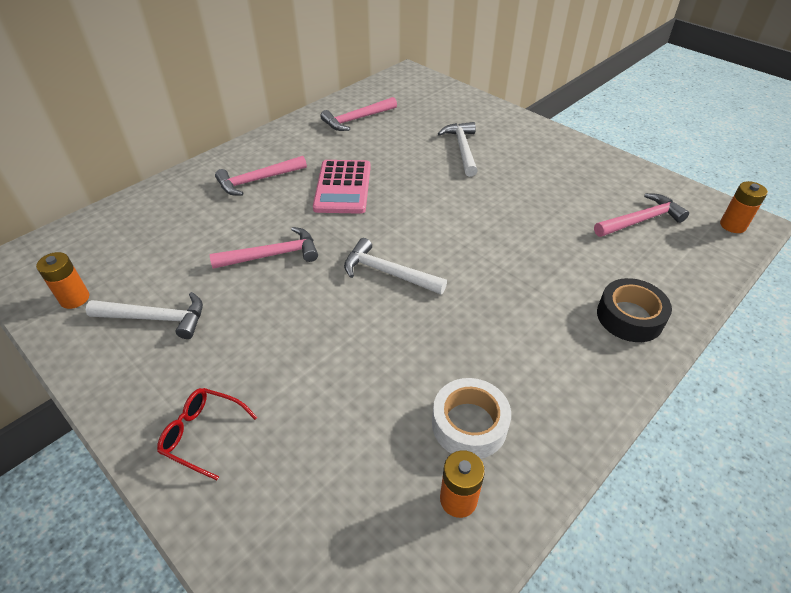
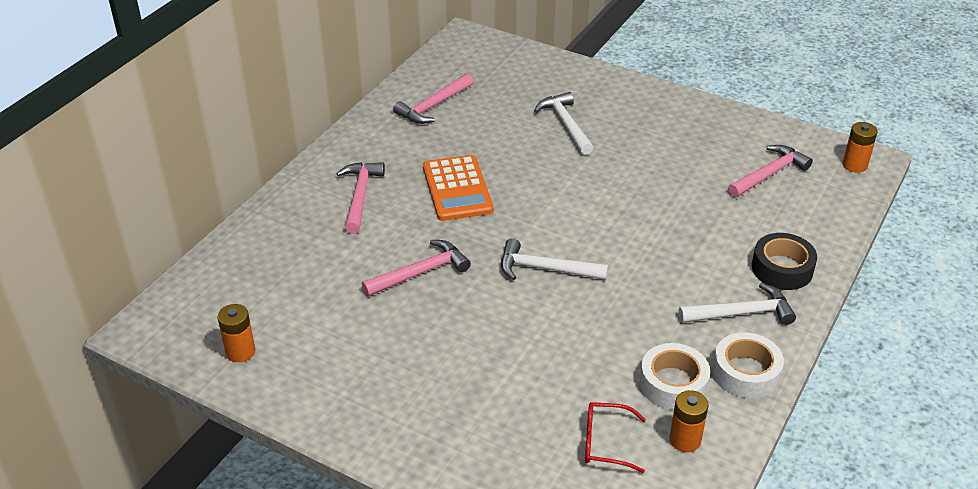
camera: 15 degrees left, 5 degrees down
(155, 318) = (337, 354): white hammer -> white hammer (741, 313)
(202, 434) = (444, 439): red glasses -> red glasses (605, 442)
(258, 180) = (360, 196): pink hammer -> pink hammer turned 135 degrees clockwise
(343, 187) = (457, 189): pink calculator -> orange calculator
(556, 429) = (745, 372): none -> white tape

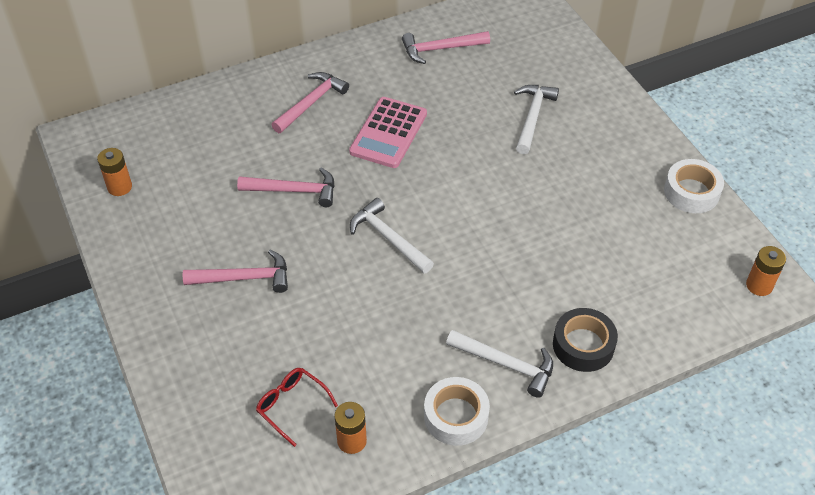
camera: 35 degrees right, 10 degrees up
(457, 189) = (388, 133): orange calculator -> pink calculator
(673, 384) = (389, 390): white tape -> white tape (691, 192)
(769, 174) = (666, 252): pink hammer -> pink hammer (244, 278)

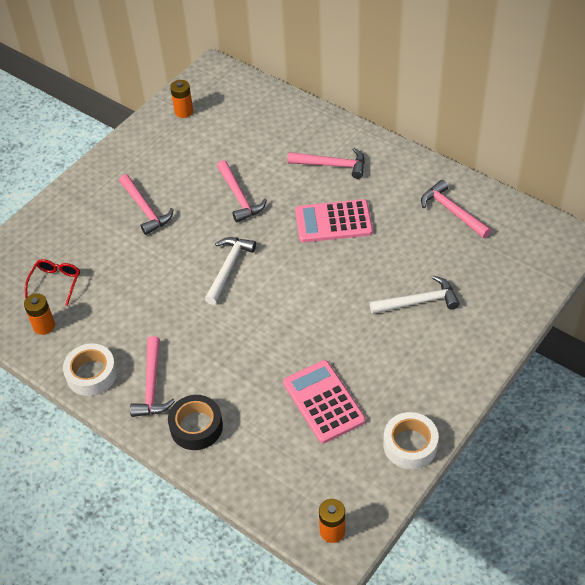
camera: 65 degrees right, 0 degrees up
(506, 364) = (152, 385): white hammer -> pink hammer
(609, 232) = (323, 402): none -> pink calculator

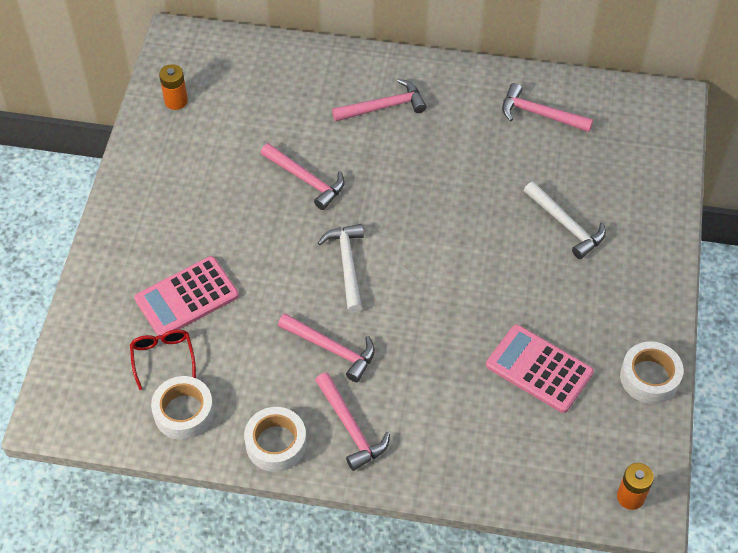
camera: 30 degrees left, 5 degrees up
(44, 326) = (184, 412): orange battery -> white tape
(145, 209) = (209, 233): pink hammer -> pink hammer (331, 349)
(196, 427) = (427, 451): black tape -> none
(333, 222) = (426, 170): pink calculator -> pink calculator (187, 297)
(418, 301) = (566, 225): white hammer -> white hammer turned 90 degrees clockwise

